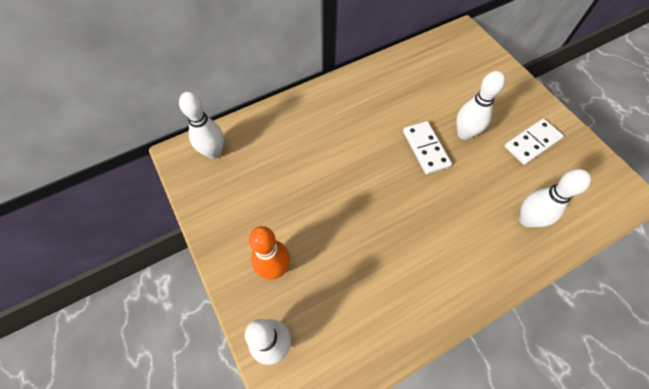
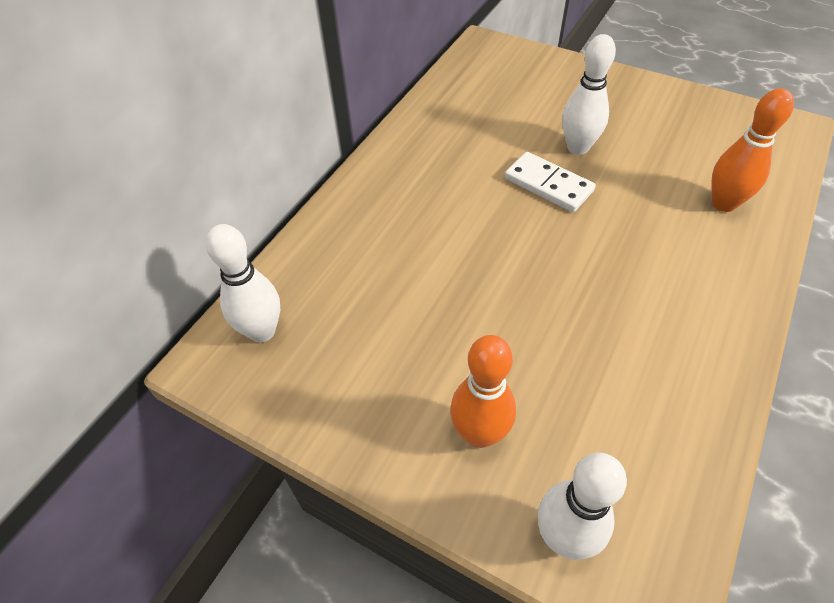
camera: 30 degrees left, 10 degrees down
(527, 220) = (723, 203): white bowling pin -> orange bowling pin
(532, 143) = (657, 123): white domino -> none

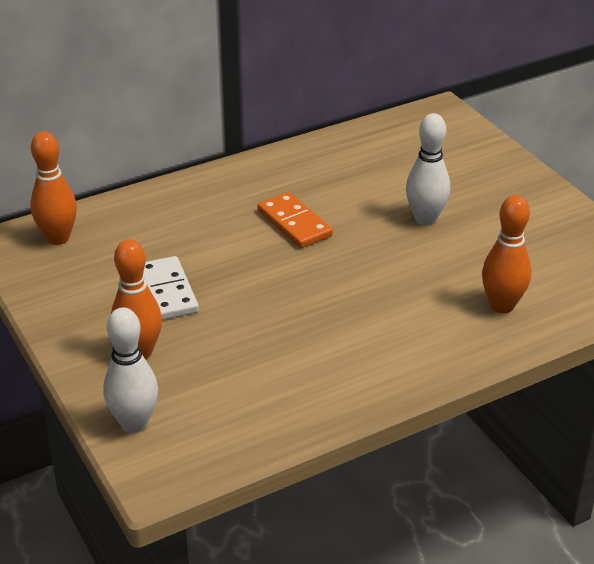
camera: 30 degrees right, 15 degrees down
(262, 331) = (58, 238): white bowling pin -> orange bowling pin
(477, 202) = (294, 223): none -> orange domino
(548, 185) = (367, 234): white domino -> white domino (168, 291)

